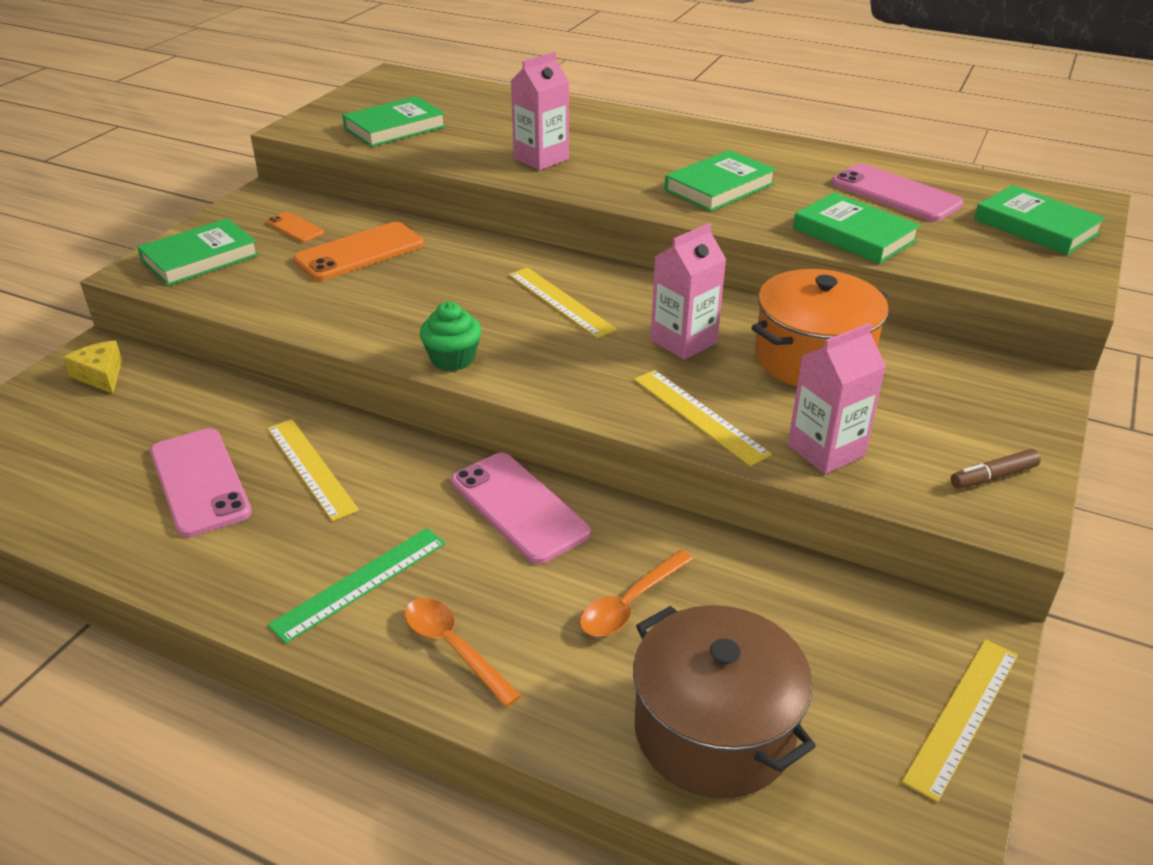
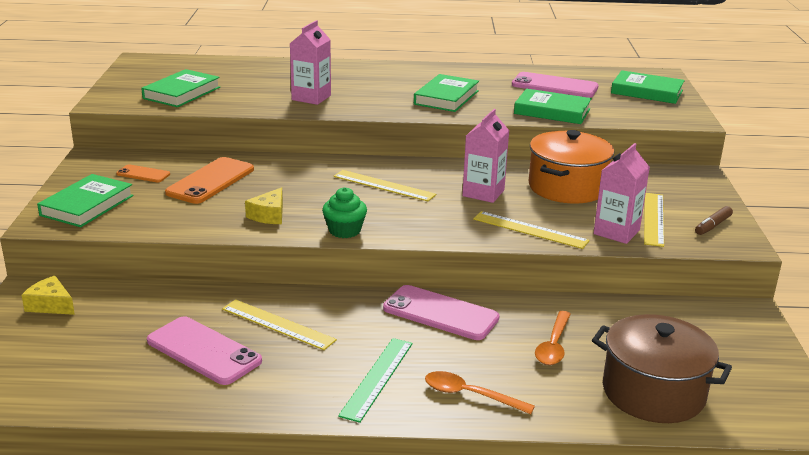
camera: 25 degrees left, 10 degrees down
(383, 315) = (269, 215): none -> yellow cheese
(963, 716) = (769, 350): yellow ruler -> yellow ruler (654, 219)

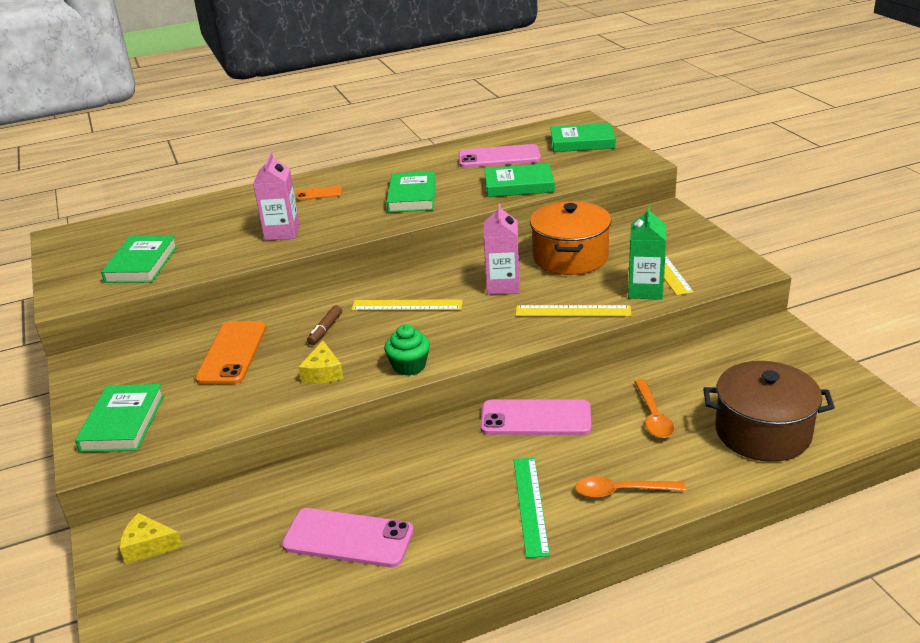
camera: 20 degrees left, 5 degrees up
(143, 174) = (154, 367): orange phone -> orange phone (319, 194)
(277, 324) = (397, 483): yellow ruler -> none
(616, 232) = (645, 290): pink carton -> green carton
(712, 226) = (715, 259): brown marker -> brown marker (325, 330)

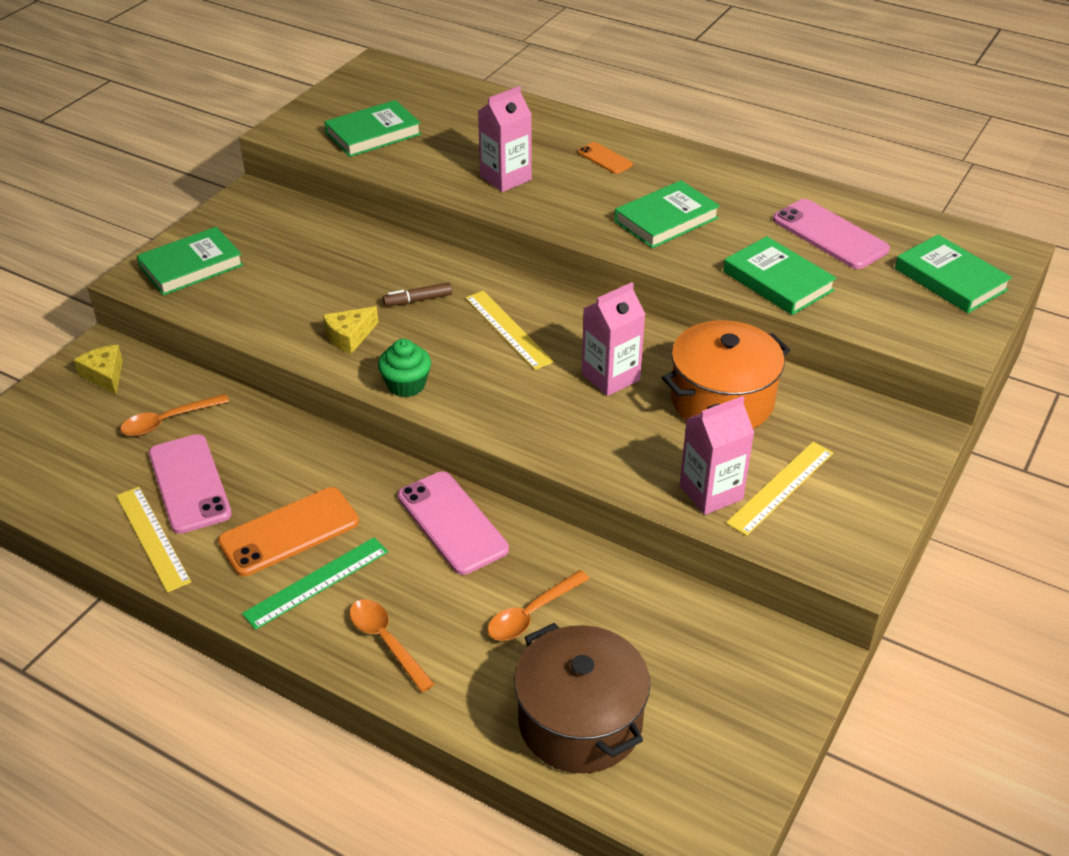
camera: 50 degrees right, 10 degrees up
(232, 353) = (333, 266): orange phone -> orange phone (289, 532)
(257, 526) = (167, 421): none -> orange spoon
(573, 311) = (610, 453): yellow ruler -> yellow ruler (153, 538)
(645, 290) = (711, 492): green carton -> pink carton

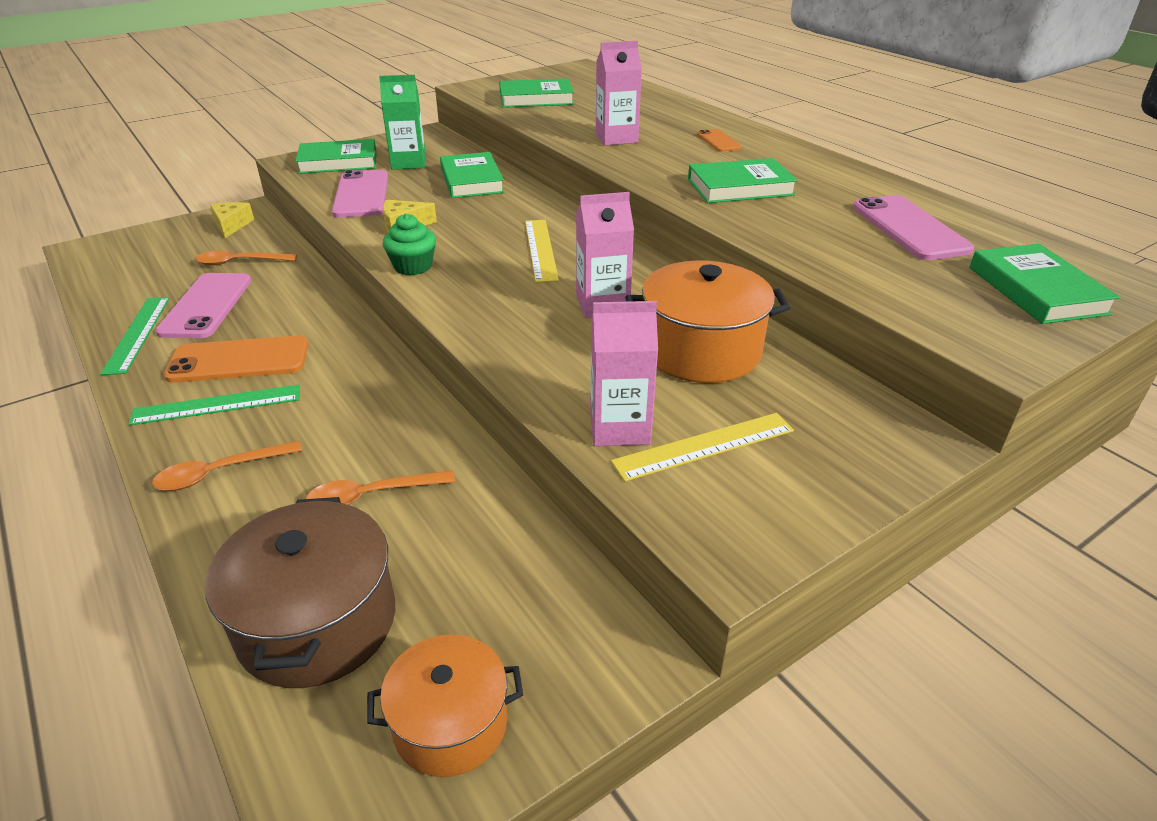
camera: 25 degrees right, 5 degrees down
(153, 538) = (138, 334): yellow ruler -> green ruler
(272, 247) = (408, 163): none -> green carton
(386, 641) = (219, 473): orange spoon -> orange spoon turned 105 degrees counterclockwise
(418, 300) = (484, 215): brown marker -> none
(452, 523) = (377, 394): pink phone -> pink phone (361, 194)
(727, 746) = (450, 724): none -> orange pot
(777, 281) = (820, 251): green book -> green book (471, 180)

